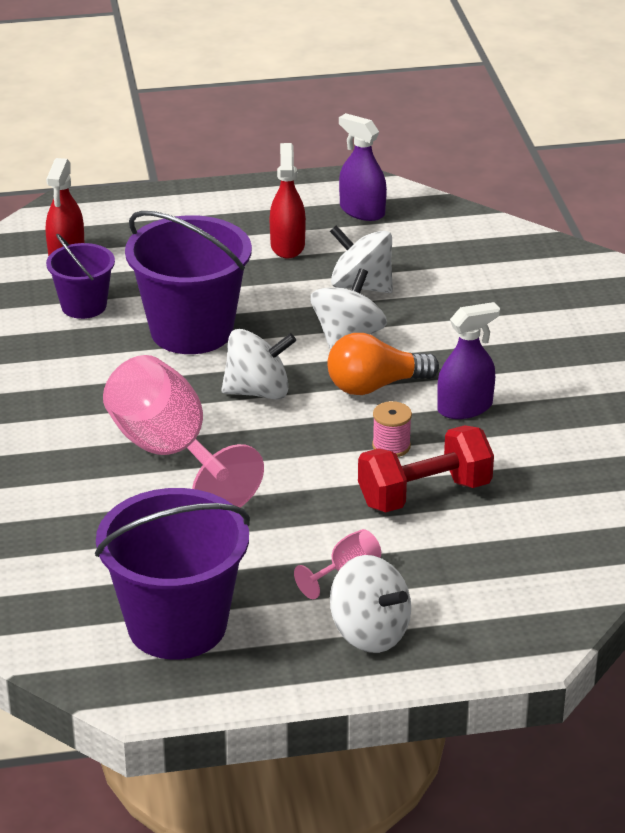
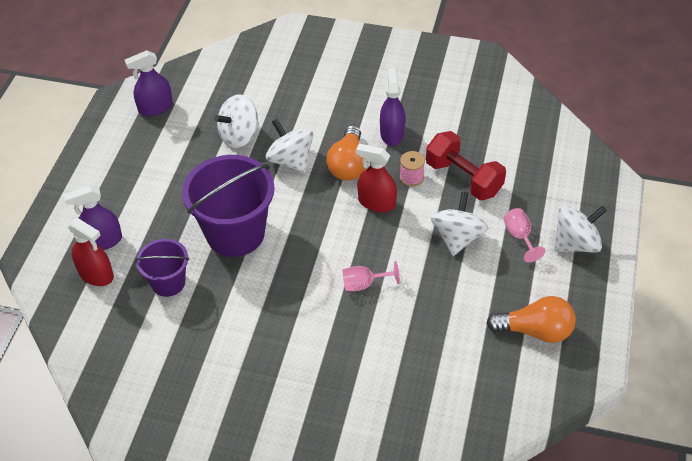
camera: 65 degrees left, 15 degrees up
(118, 243) = (102, 241): none -> purple spray bottle
(170, 453) = (364, 284): pink goblet -> pink goblet, size x0.44
(177, 625) = (535, 331): purple bucket -> orange light bulb
(258, 391) = (322, 221): white spinning top -> white spinning top (457, 237)
(287, 246) = (169, 155): red spray bottle -> red spray bottle (376, 202)
(424, 494) = (463, 178): red dumbbell -> red dumbbell turned 45 degrees counterclockwise

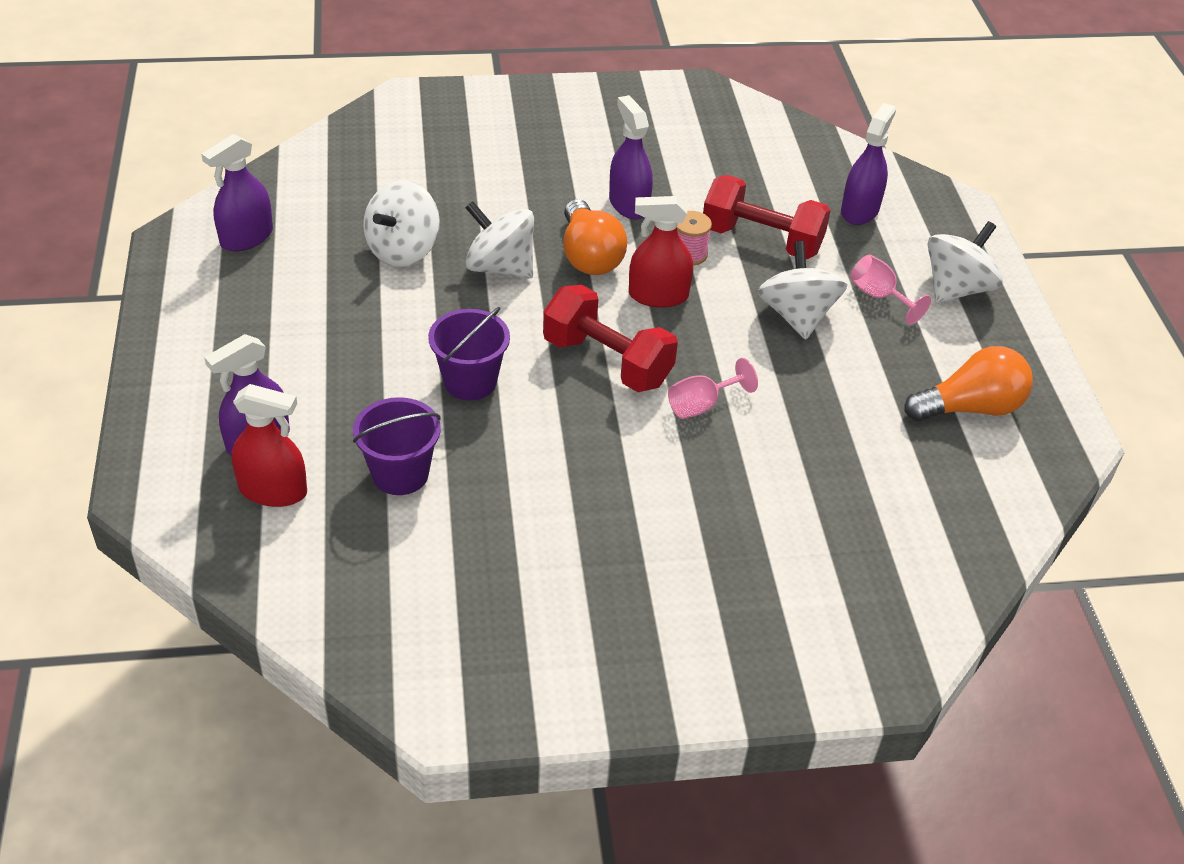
camera: 25 degrees left, 5 degrees down
(235, 233) = (470, 381): purple bucket -> purple bucket, size x0.56
(322, 240) = (607, 362): none -> red dumbbell
(542, 171) = (859, 210): none -> purple spray bottle

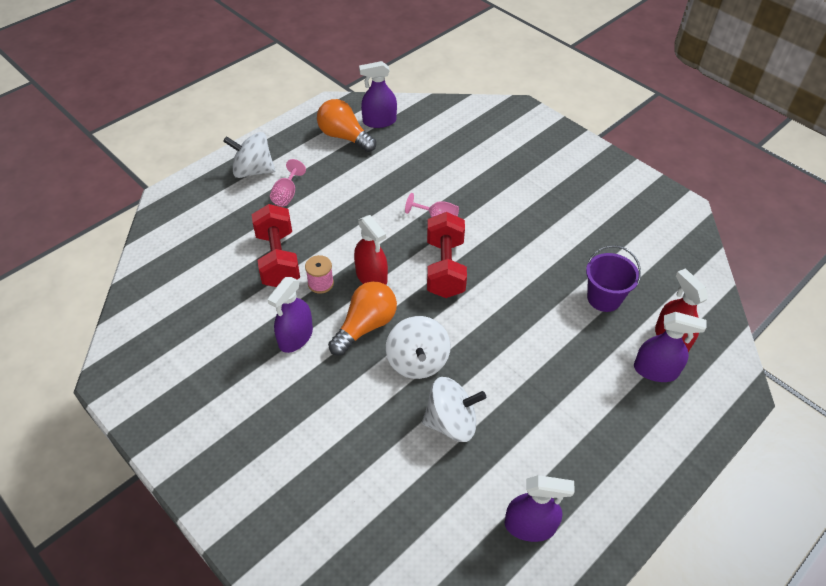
camera: 125 degrees left, 5 degrees up
(470, 381) = (519, 313): purple bucket -> none
(797, 316) = (333, 216): white spinning top -> none
(859, 210) = (209, 232): purple spray bottle -> purple spray bottle (379, 121)

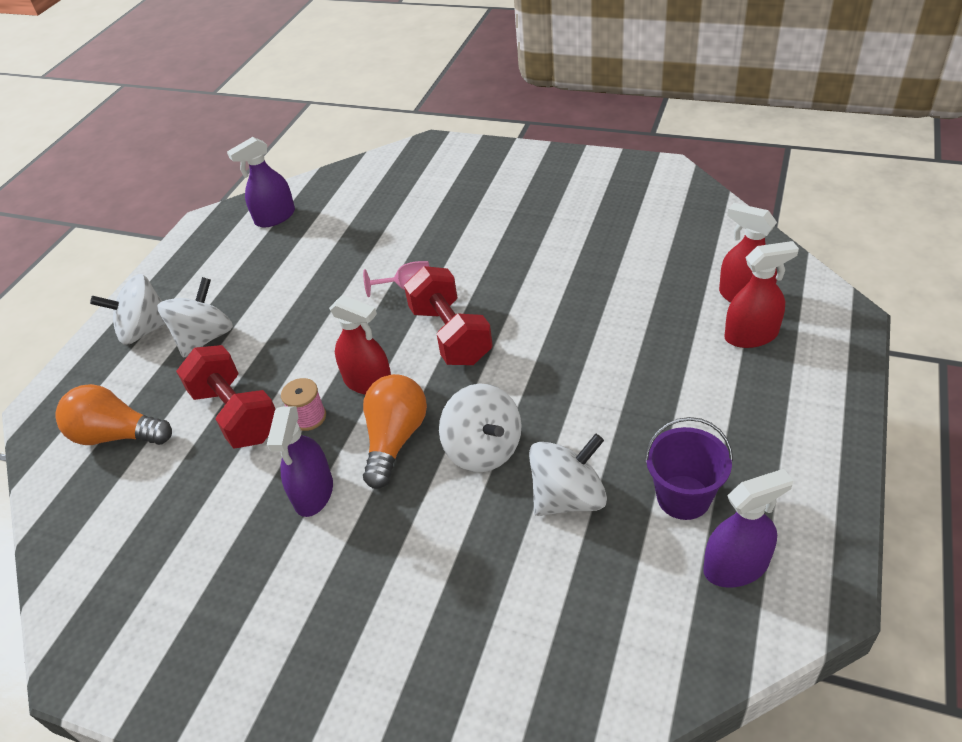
camera: 20 degrees left, 5 degrees down
(287, 194) = (205, 338): pink goblet -> white spinning top
(344, 137) = (241, 249): orange light bulb -> orange light bulb (117, 435)
(604, 298) = (647, 289): purple bucket -> purple bucket (683, 497)
(655, 370) = (751, 335): purple spray bottle -> red spray bottle

